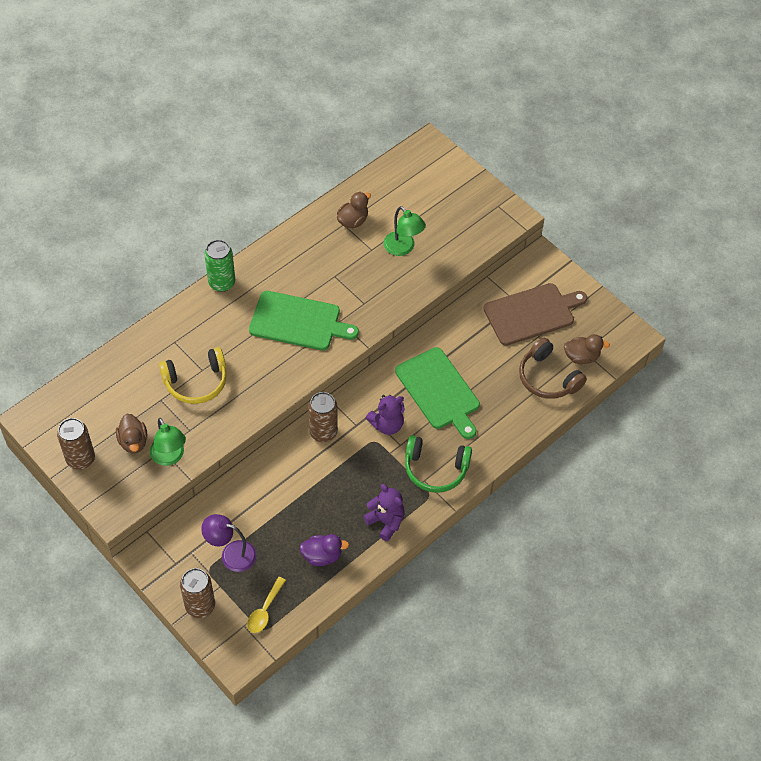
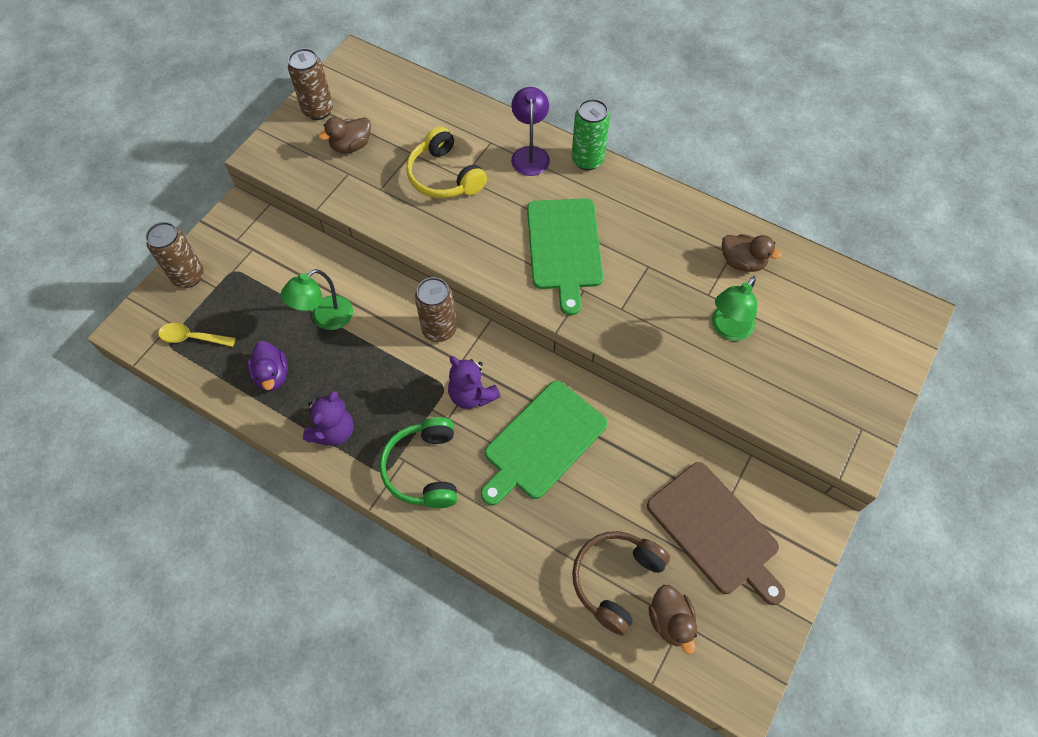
camera: 75 degrees right, 5 degrees up
(170, 457) = (340, 182): green lamp -> green lamp (325, 318)
(231, 554) = (257, 286): purple lamp -> purple lamp (530, 154)

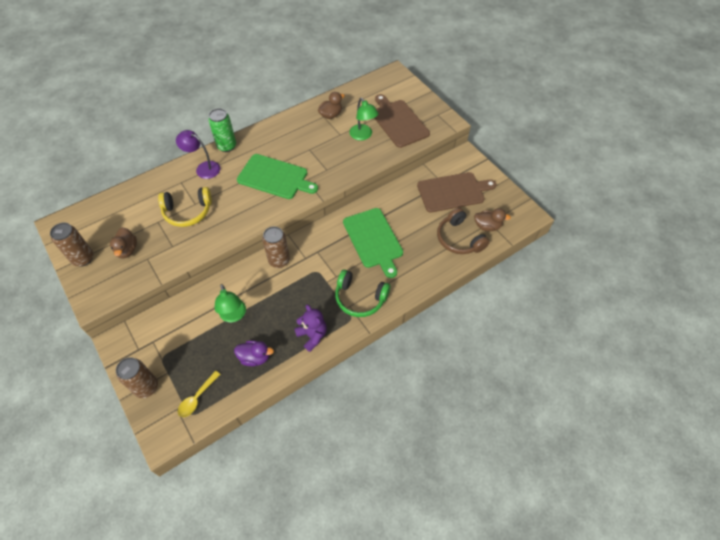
camera: 65 degrees left, 5 degrees down
(472, 395) = (329, 260): purple teddy bear -> none
(797, 370) = (398, 122): none -> brown cutting board

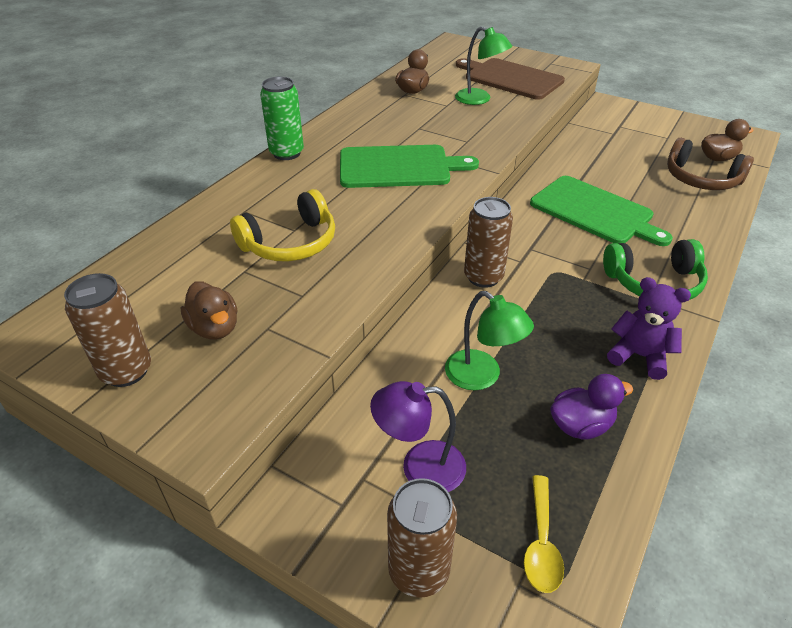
camera: 25 degrees left, 15 degrees down
(203, 168) = (270, 185): purple lamp -> purple lamp (420, 467)
(453, 192) = (637, 138): brown cutting board -> none

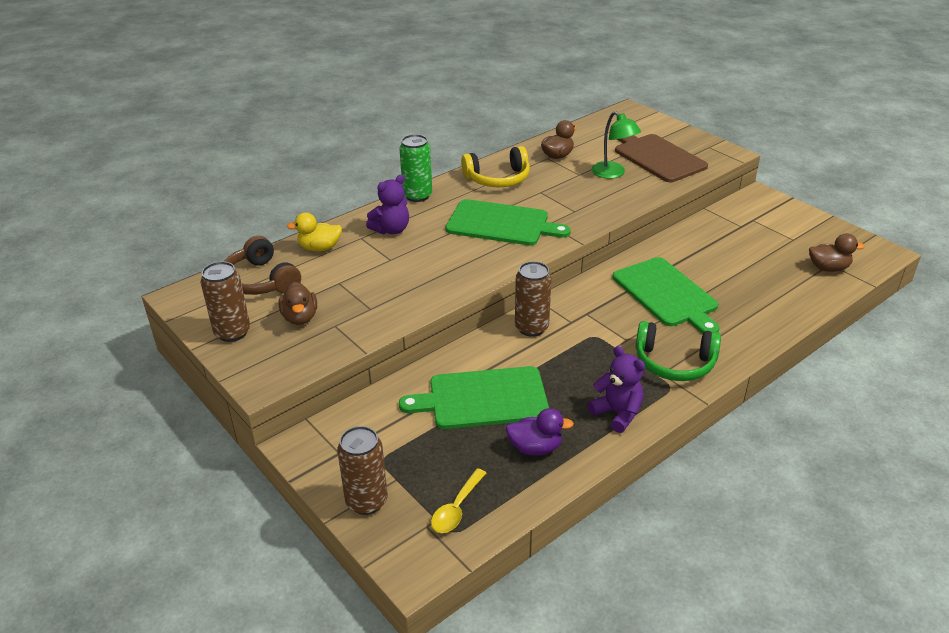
camera: 20 degrees right, 5 degrees down
(198, 233) = (319, 248): none -> yellow duck
(277, 195) = (391, 230): none -> purple teddy bear
(290, 243) = (382, 269): yellow headphones -> yellow headphones (498, 179)
(420, 467) = (402, 444): purple lamp -> none
(481, 376) = (483, 398): green lamp -> green cutting board
(701, 179) = (794, 284): brown headphones -> brown headphones (261, 280)

